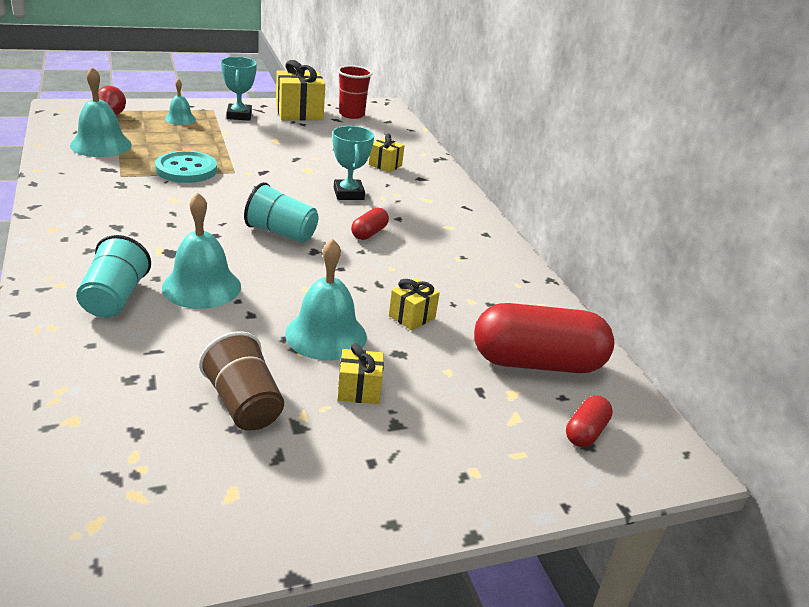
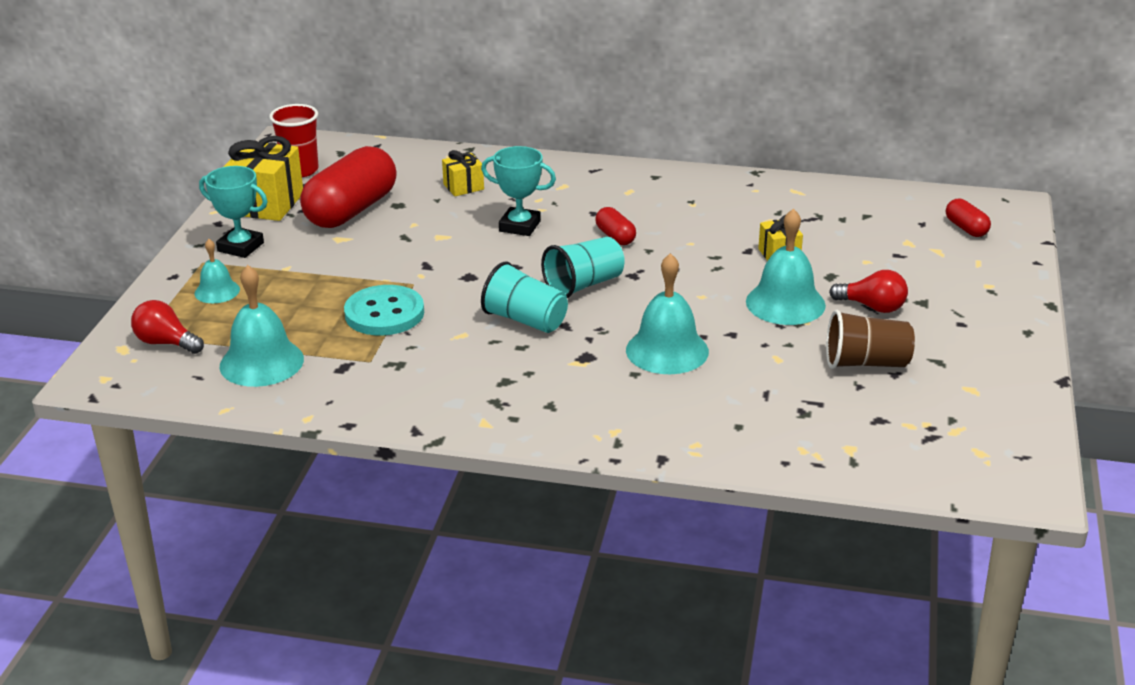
camera: 55 degrees left, 0 degrees up
(114, 298) = (661, 402): turquoise cup -> turquoise cup (525, 320)
(359, 390) = (872, 307): yellow gift -> red light bulb
(537, 362) = (874, 219): red capsule -> red capsule (351, 210)

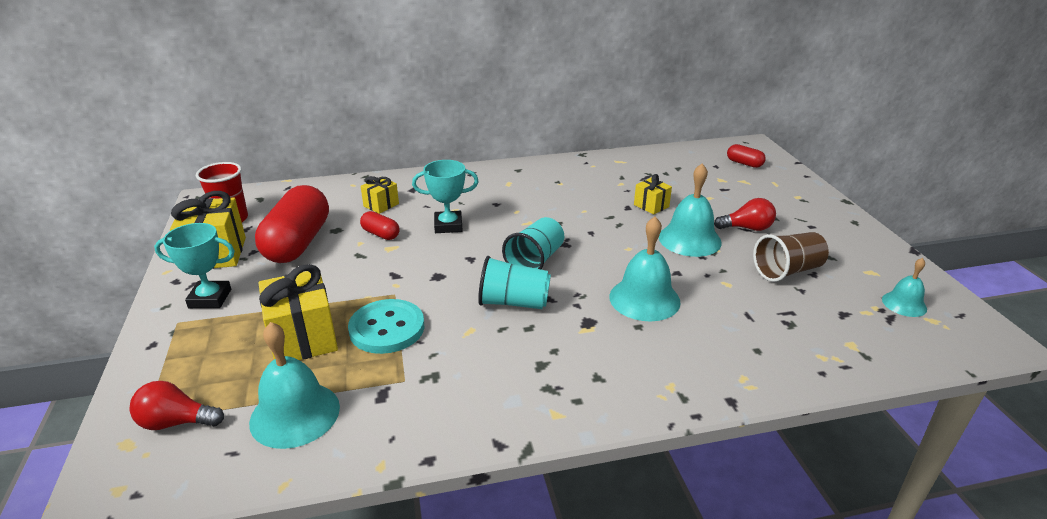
camera: 25 degrees left, 0 degrees up
(217, 291) = (207, 349): turquoise bell -> turquoise bell (904, 304)
(304, 303) = (303, 338): none -> yellow gift
(615, 237) = (527, 218): red capsule -> red capsule (381, 234)

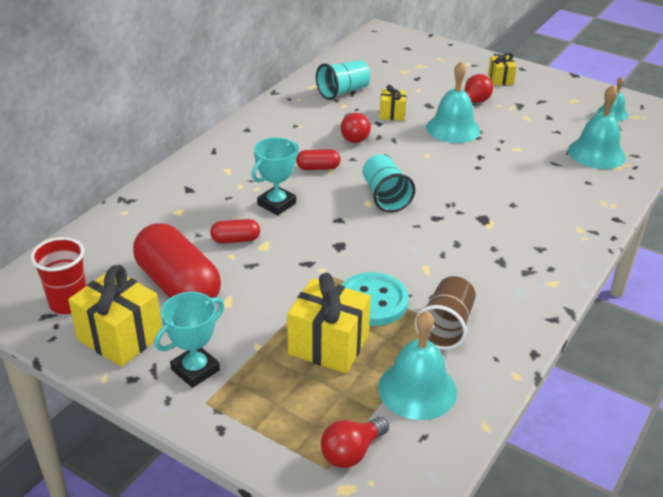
camera: 45 degrees left, 5 degrees up
(381, 205) = (188, 216): yellow gift -> yellow gift (500, 79)
(513, 303) = (421, 233): turquoise cup -> turquoise cup (343, 92)
(589, 208) = (353, 136): none -> red light bulb
(644, 299) = (490, 185): turquoise bell -> turquoise bell (596, 153)
(744, 163) = (400, 50): red capsule -> red capsule (318, 168)
(787, 271) = (534, 122): brown cup -> brown cup (446, 326)

